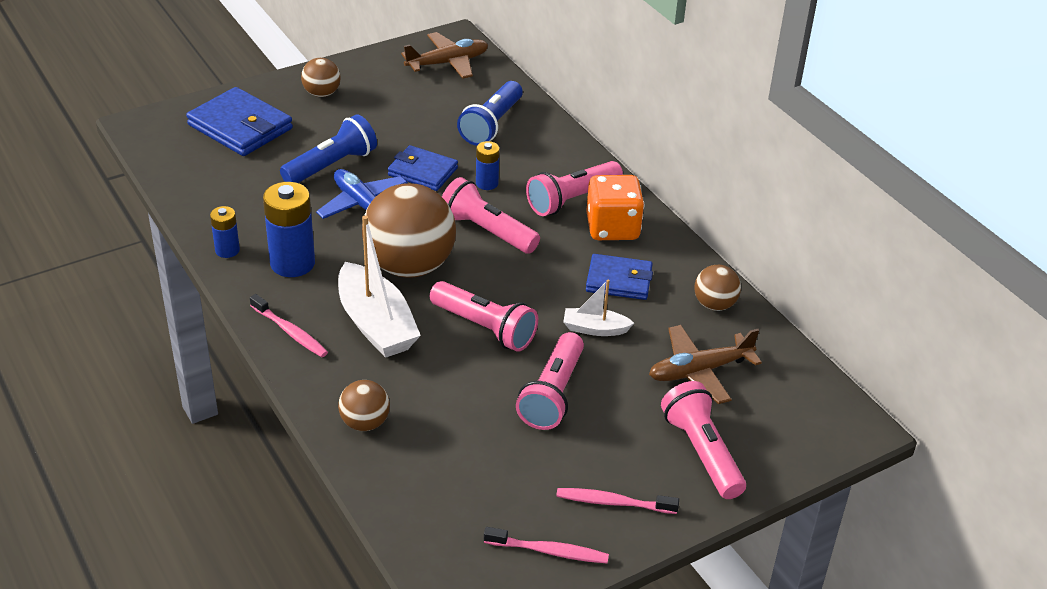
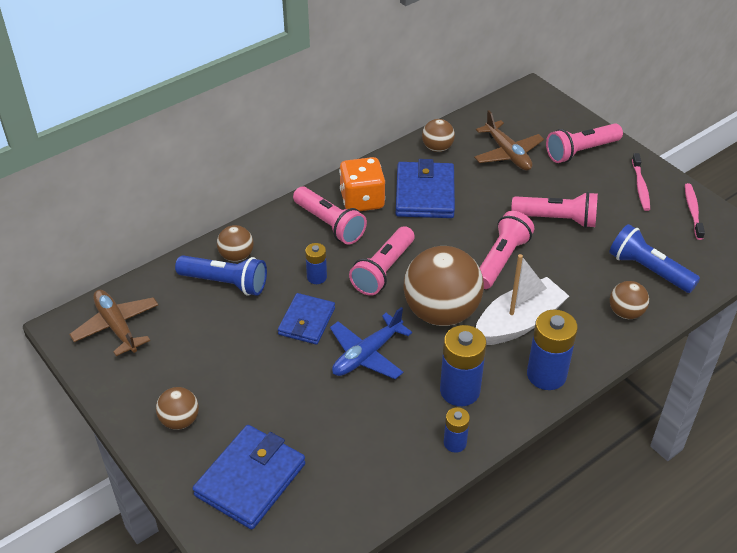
camera: 95 degrees left, 5 degrees up
(290, 332) = (546, 375): pink toothbrush -> blue battery
(331, 165) = (308, 389): blue flashlight -> blue flashlight (648, 270)
(531, 133) = (236, 256): none -> brown ball
(595, 329) = (482, 203): white boat -> none
(619, 280) = (424, 194): blue wallet -> blue wallet, size x1.53

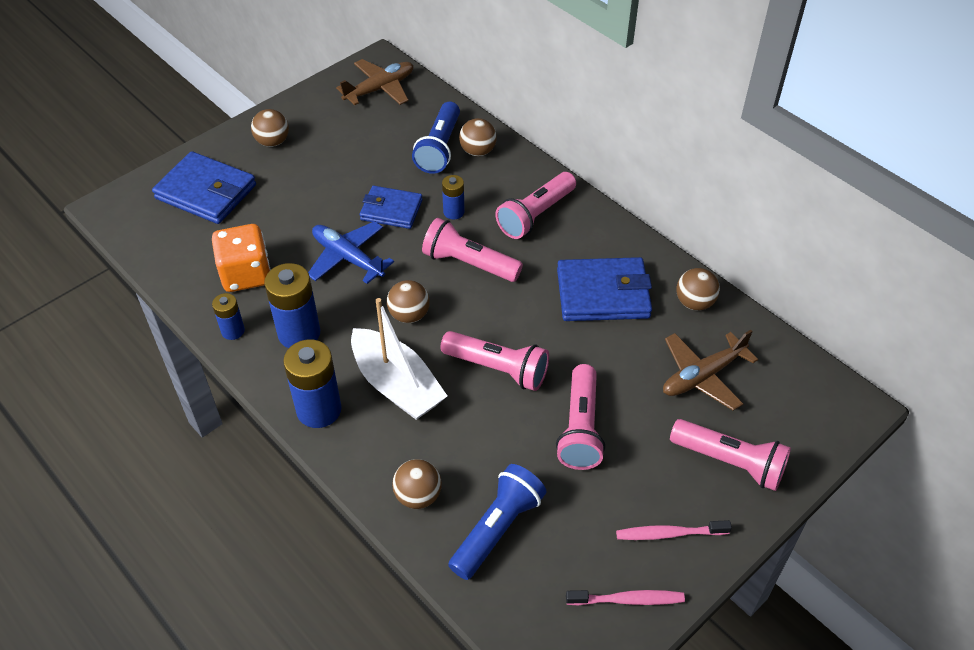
camera: 85 degrees right, 5 degrees up
(362, 200) = (580, 239): orange dice -> orange dice (246, 274)
(441, 312) = (409, 315): brown ball -> brown ball, size x0.49
(581, 151) = (730, 462): pink flashlight -> pink flashlight turned 150 degrees clockwise

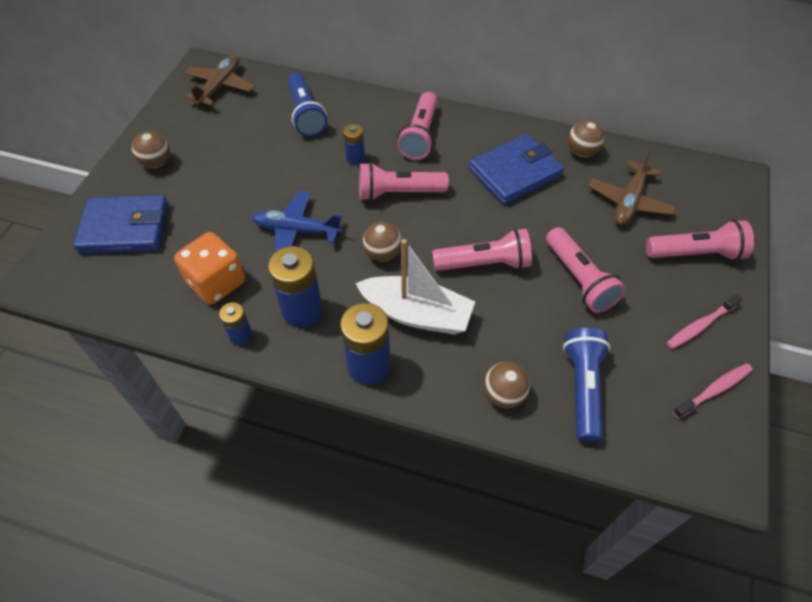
camera: 30 degrees left, 5 degrees up
(391, 210) = (303, 177): blue wallet -> none
(478, 151) = (338, 105): brown ball -> none

